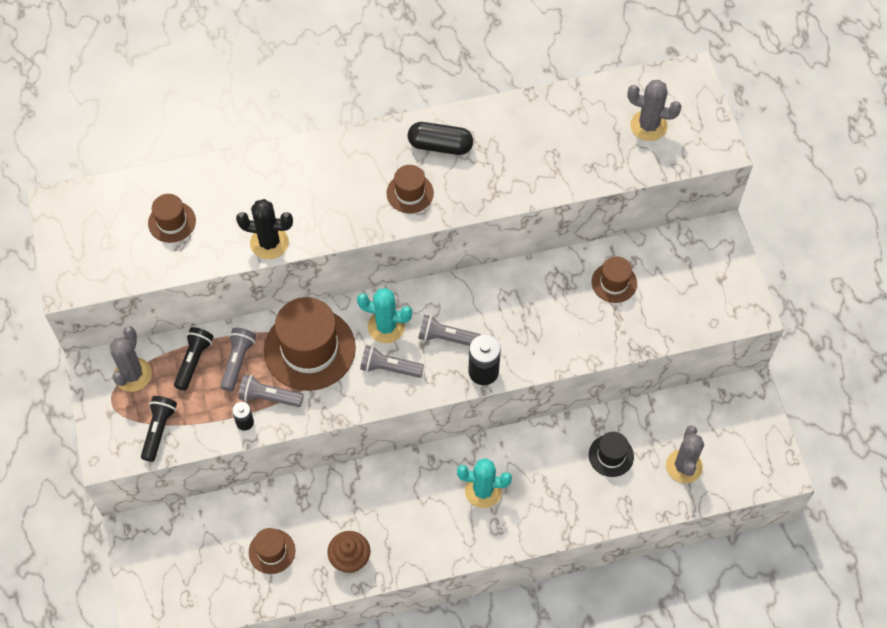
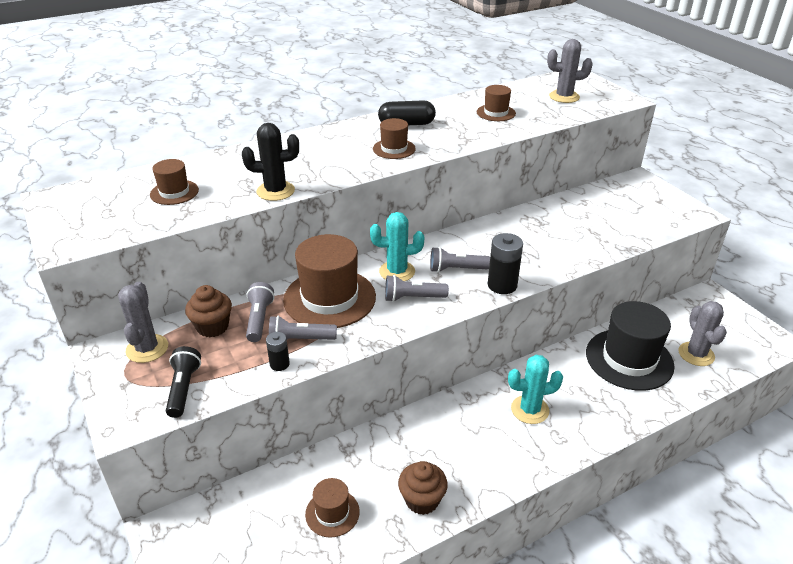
camera: 15 degrees left, 25 degrees down
(194, 361) = (212, 327): black flashlight -> brown cupcake
(611, 455) = (629, 359): black hat -> black hat, size x1.97
(614, 282) = (578, 215): brown hat -> brown hat (496, 113)

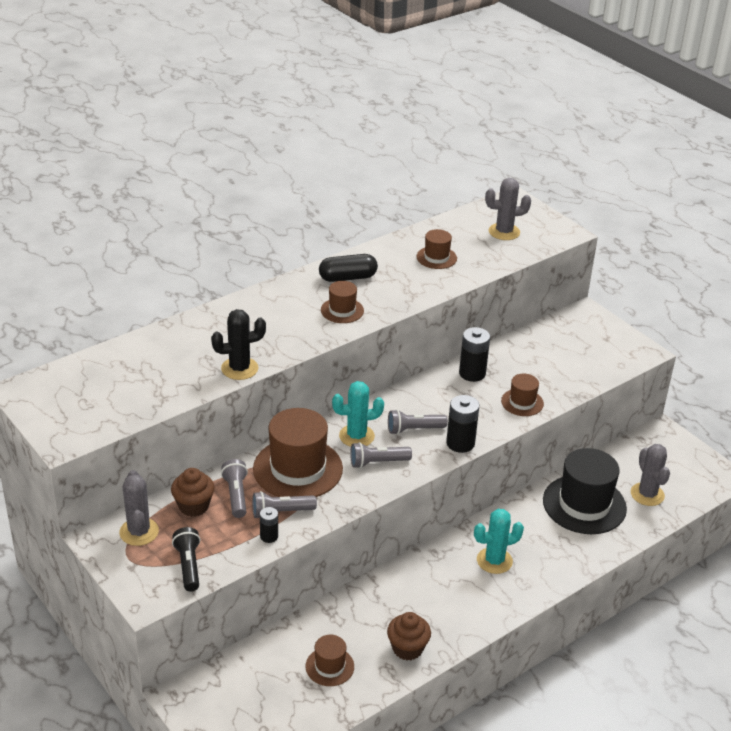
camera: 10 degrees left, 0 degrees up
(174, 192) = (140, 376): brown hat -> brown hat (522, 402)
(522, 223) = (472, 373): none -> black battery

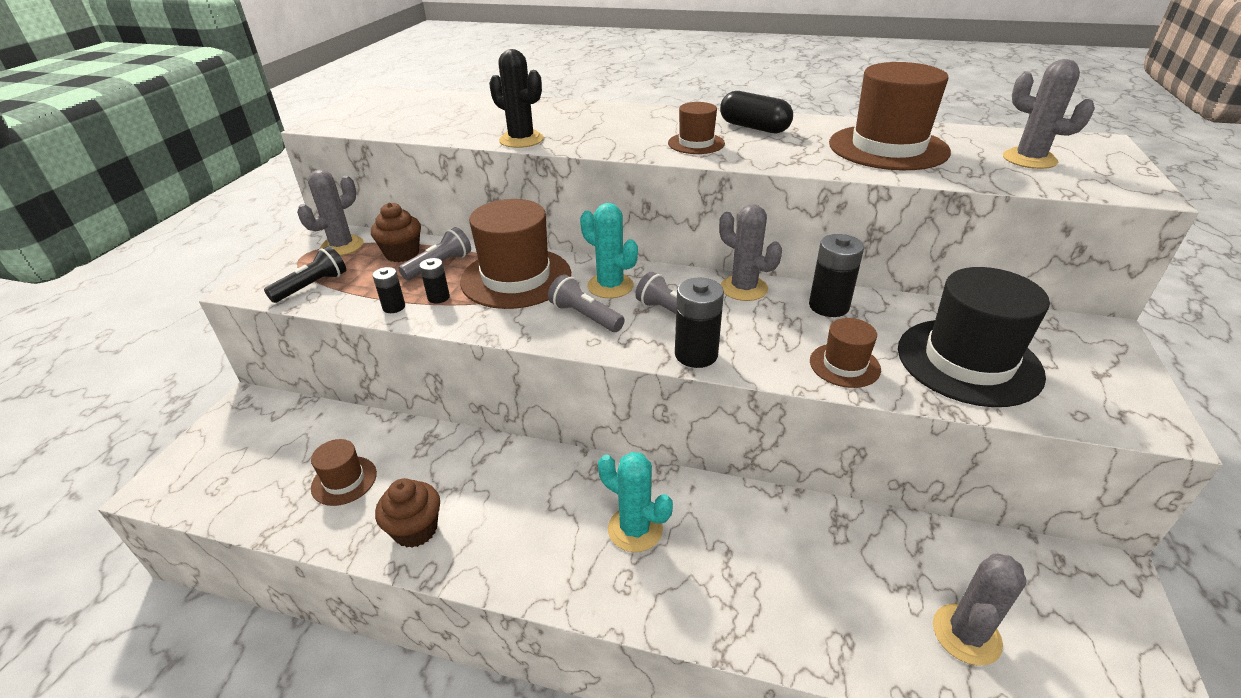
camera: 55 degrees right, 0 degrees up
(281, 512) = (438, 297): grey flashlight -> black battery
(421, 390) = (744, 288): none -> grey cactus
(436, 257) = (888, 148): brown hat -> brown hat, size x1.97
(584, 504) = (844, 566): black hat -> black hat (968, 361)

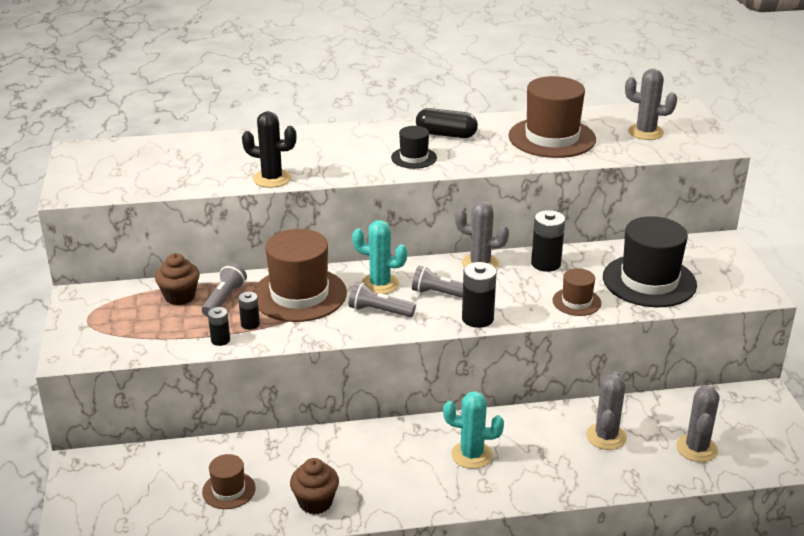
camera: 25 degrees left, 5 degrees down
(312, 286) = (129, 341): black flashlight -> none
(342, 246) = (115, 302): grey cactus -> grey cactus (606, 436)
(696, 143) = (414, 158): brown hat -> black hat

